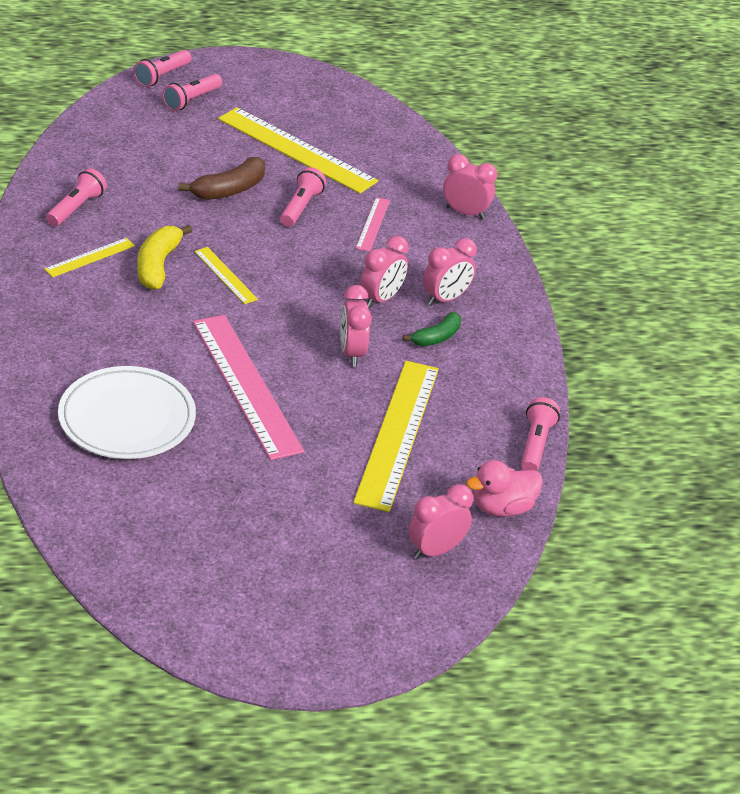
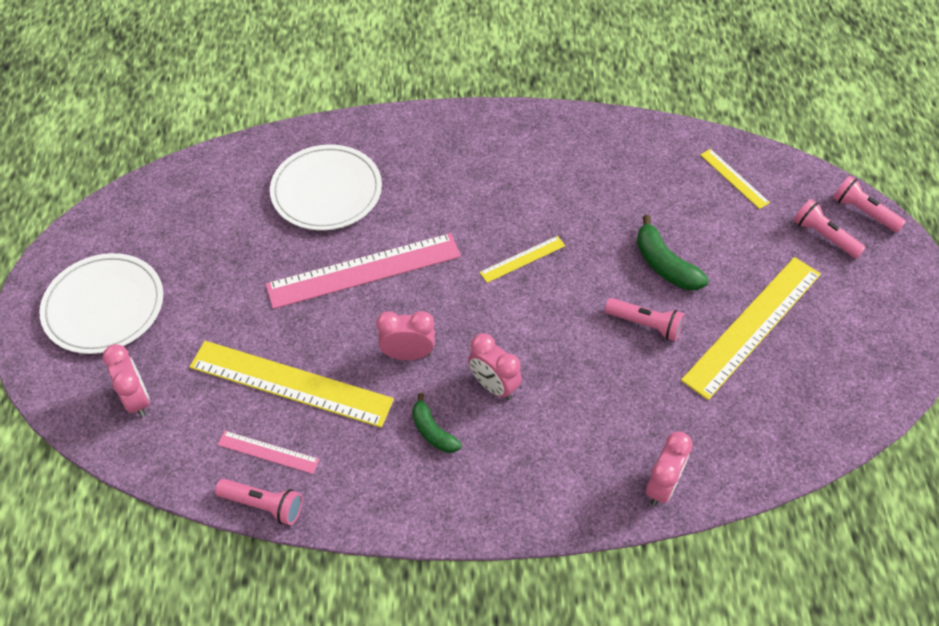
camera: 100 degrees right, 15 degrees up
(76, 208) = (613, 152): pink flashlight -> none
(90, 257) = (539, 163): yellow ruler -> yellow ruler (734, 178)
(158, 265) = (533, 210): yellow banana -> none
(229, 190) = (664, 265): brown banana -> green banana
(312, 597) = (104, 306): none -> white plate
(373, 224) = (625, 389): pink ruler -> pink ruler (268, 452)
(445, 299) = (497, 447): pink clock -> none
(501, 508) = (180, 461): pink duck -> none

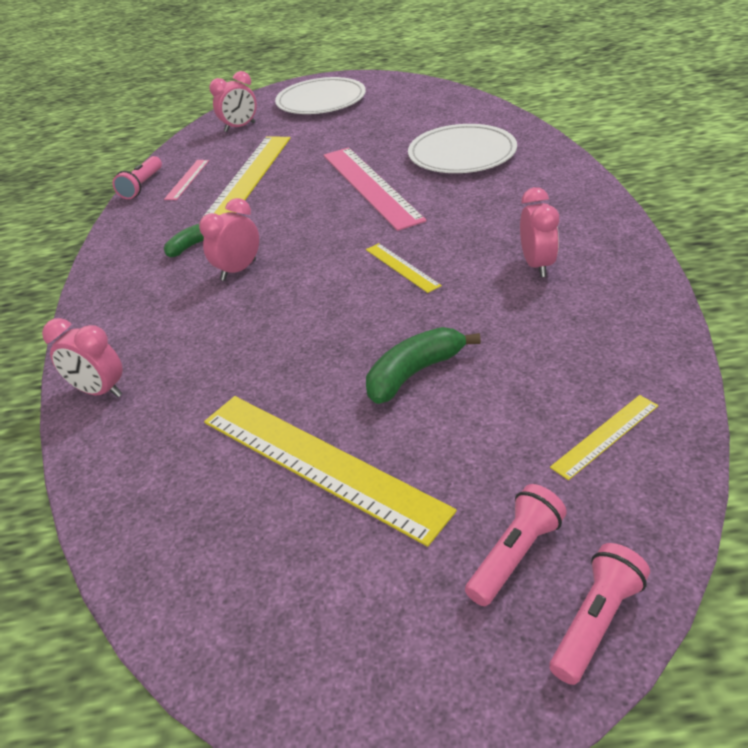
camera: 90 degrees right, 15 degrees down
(408, 354) = (277, 221): pink clock -> pink clock (537, 265)
(645, 324) = (317, 363): pink flashlight -> none

